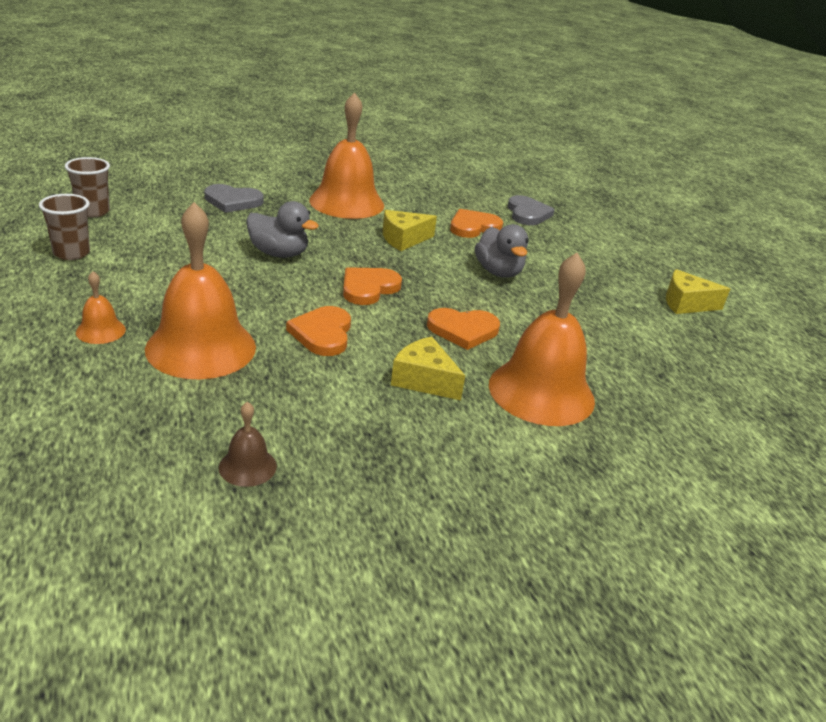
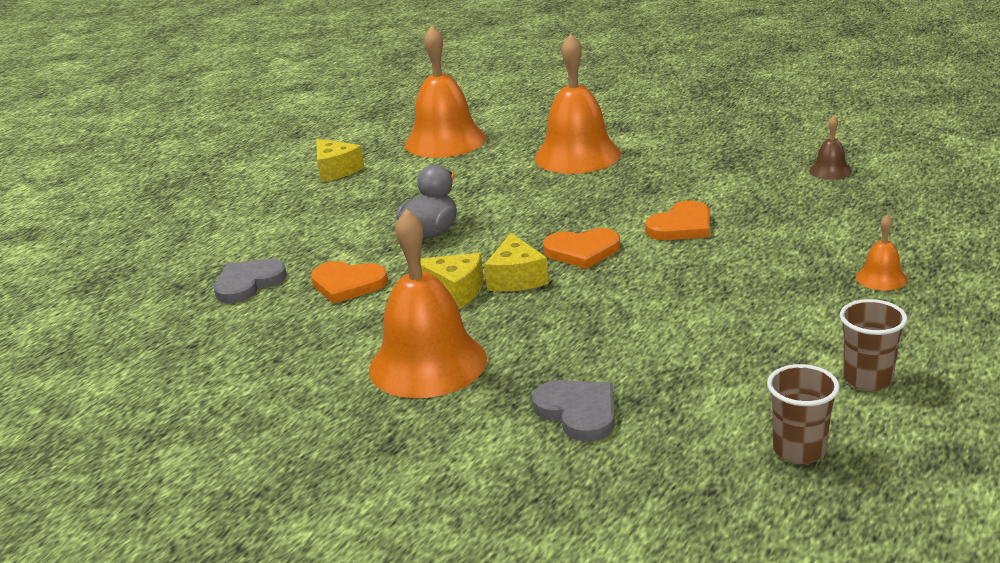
camera: 125 degrees left, 5 degrees down
(201, 347) = (799, 242): orange bell -> orange bell (445, 141)
(279, 253) = (620, 311): grey duck -> none
(424, 380) = (648, 180): yellow cheese -> yellow cheese (516, 278)
(463, 330) = (560, 200): orange heart -> none

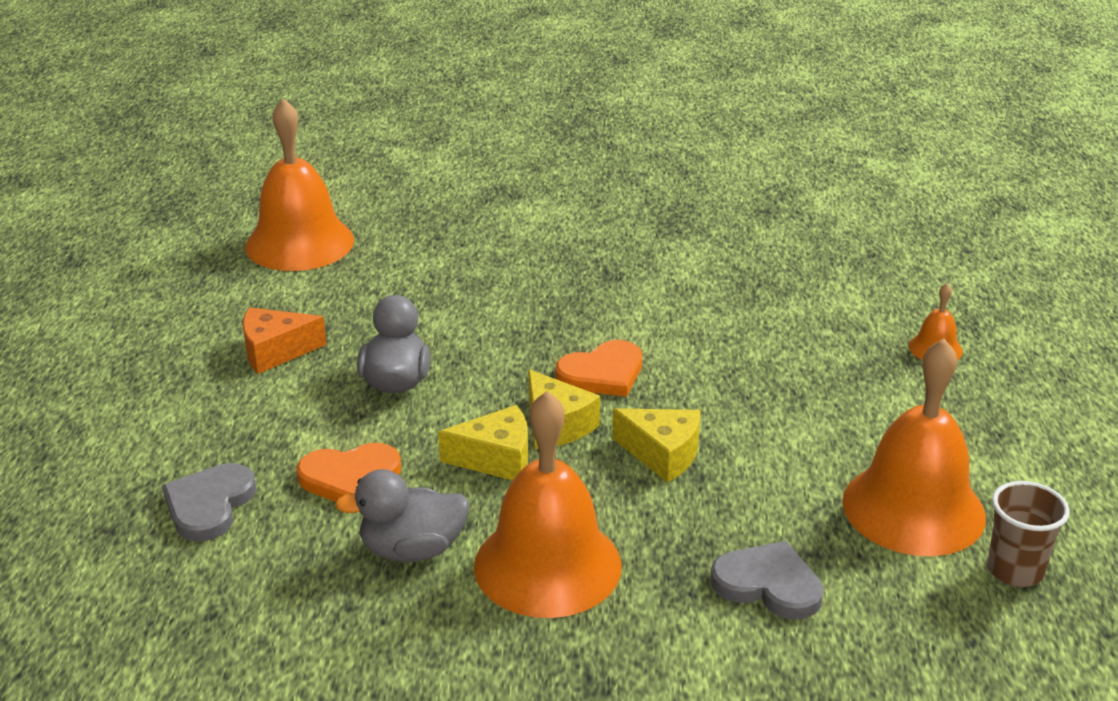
camera: 30 degrees left, 5 degrees up
(336, 170) = (183, 310): yellow cheese -> yellow cheese (662, 454)
(347, 335) = (412, 550): none -> grey duck
(370, 202) = (275, 351): none -> orange cheese
(577, 156) = (488, 241): orange bell -> orange bell (913, 508)
(681, 226) = (686, 320): orange heart -> none
(830, 171) = (785, 221): brown bell -> none
(867, 379) = (1013, 472): brown cup -> none

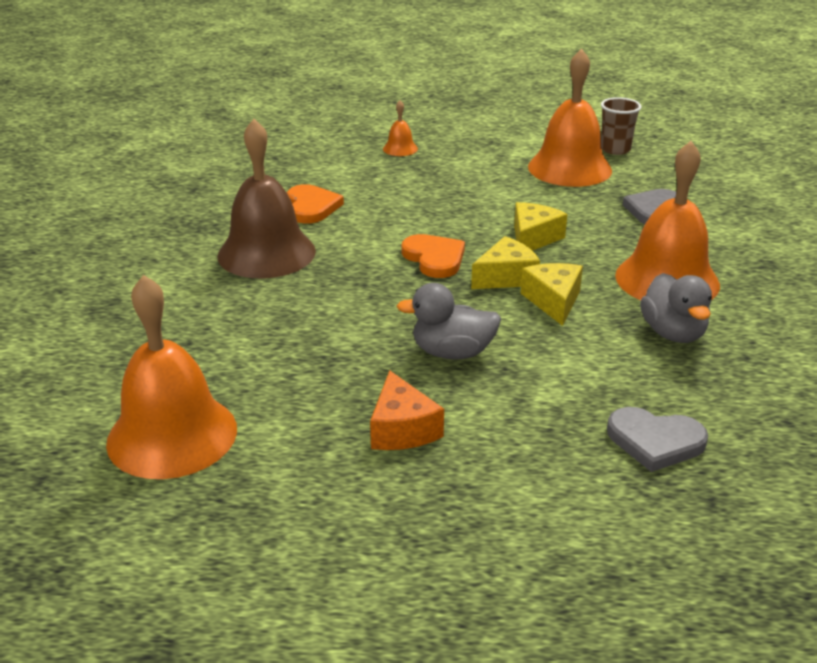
camera: 90 degrees left, 0 degrees up
(350, 478) = (595, 367): orange heart -> orange heart (311, 207)
(611, 265) = (266, 253): none -> brown bell

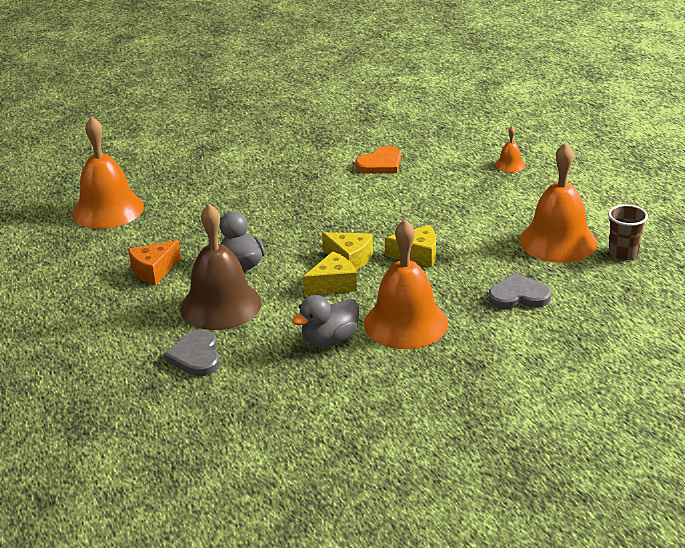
camera: 65 degrees right, 0 degrees up
(266, 253) = (306, 170): brown bell -> brown bell (220, 305)
(434, 258) = (351, 226): orange heart -> none

